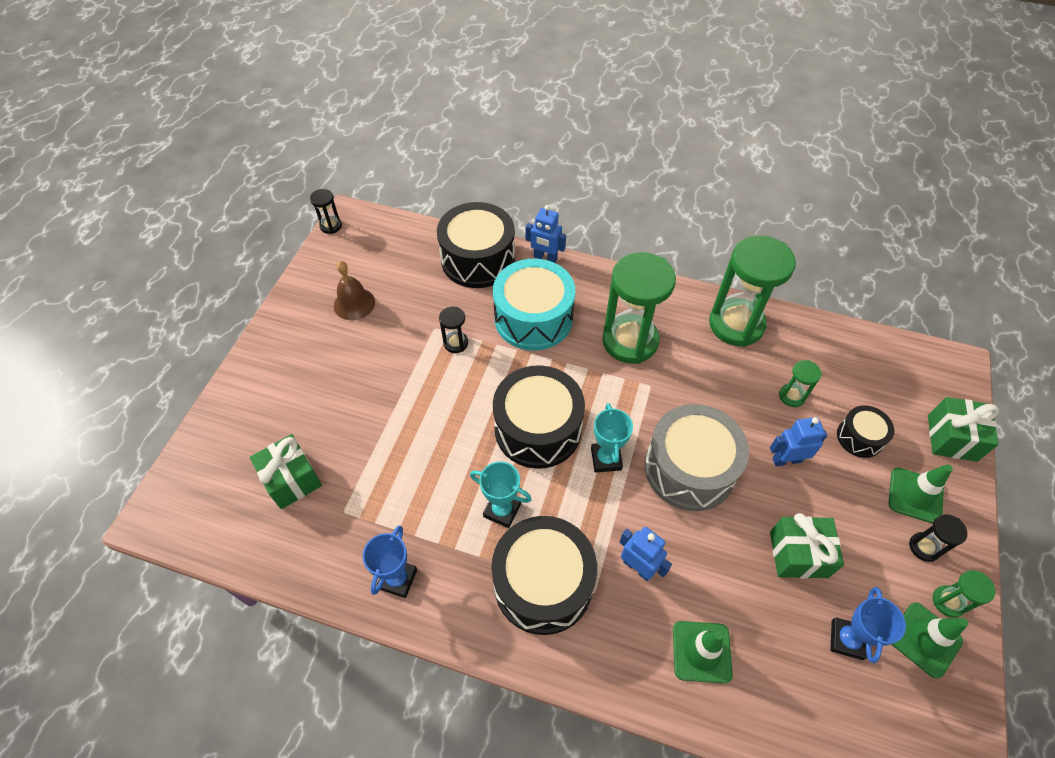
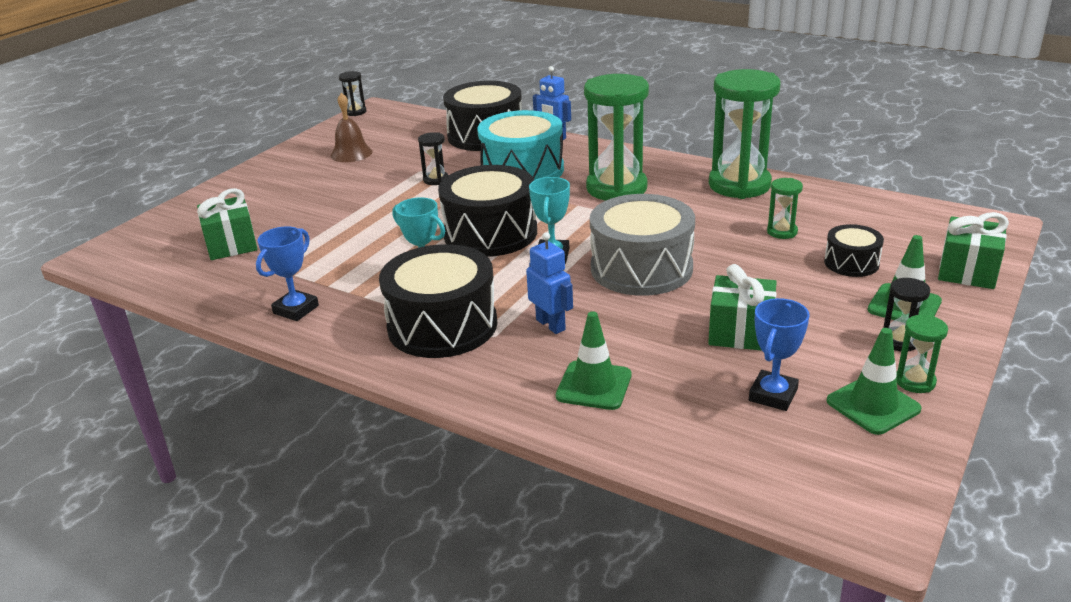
camera: 15 degrees right, 25 degrees down
(786, 460) = (756, 271): blue robot -> none

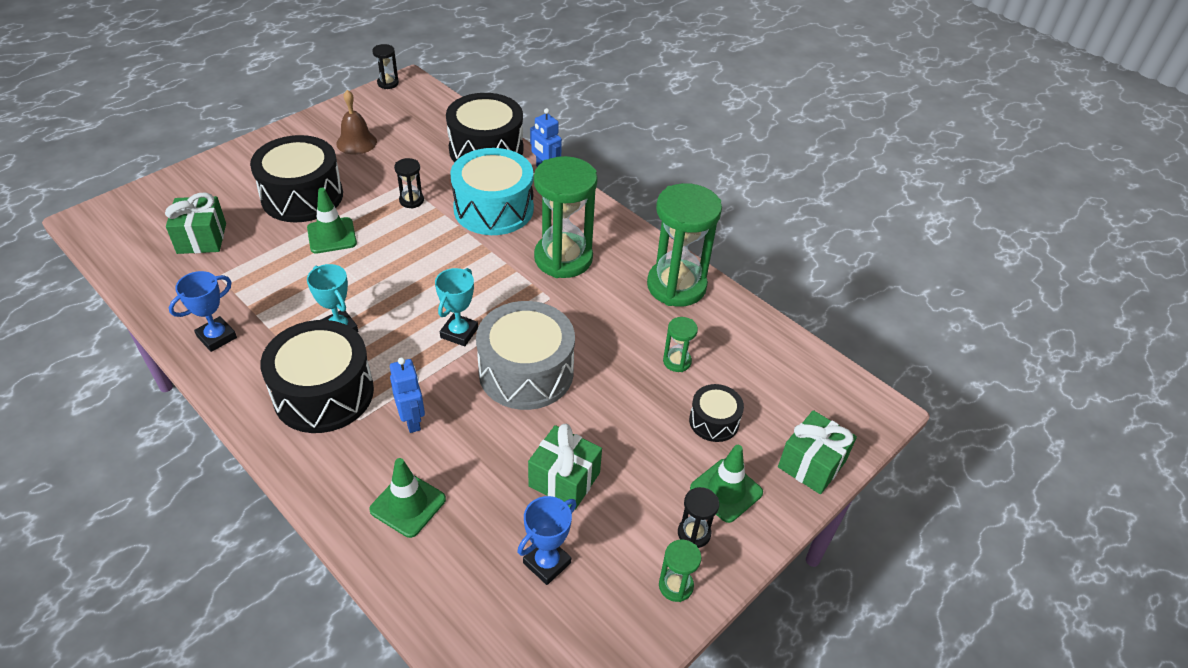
camera: 10 degrees right, 15 degrees up
(490, 233) = (422, 287): black drum -> black drum (302, 196)
(873, 405) = (622, 602): green traffic cone -> green traffic cone (332, 236)

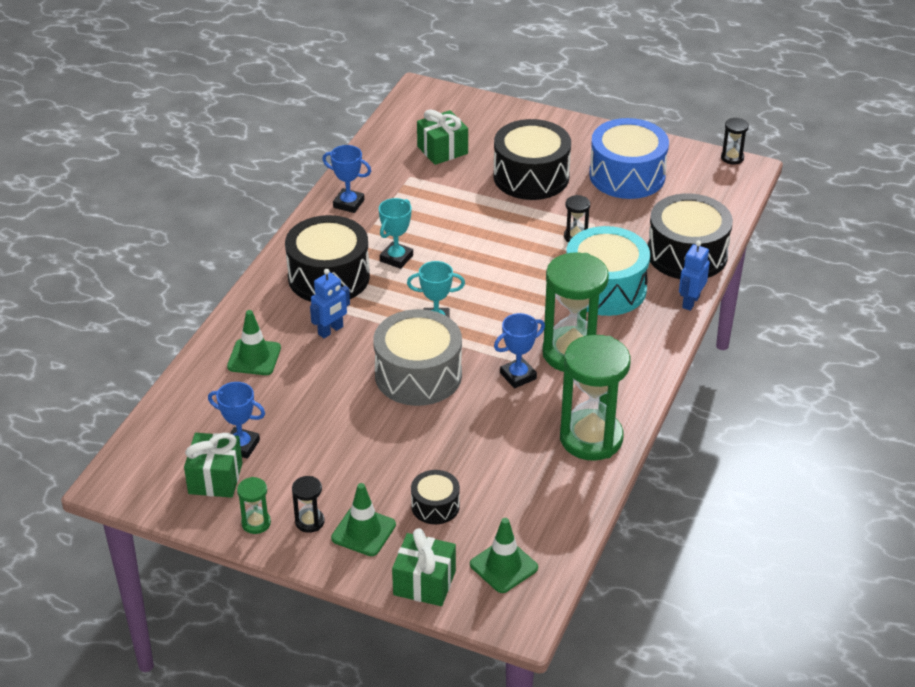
camera: 70 degrees right, 5 degrees down
(332, 236) = (496, 212): green traffic cone -> green traffic cone (503, 566)
(356, 142) = (627, 175): brown bell -> blue drum
(564, 479) = (321, 432): green gift -> green gift (215, 478)
(571, 303) = (518, 376): none -> blue trophy
(677, 361) = (491, 464): green hourglass -> none

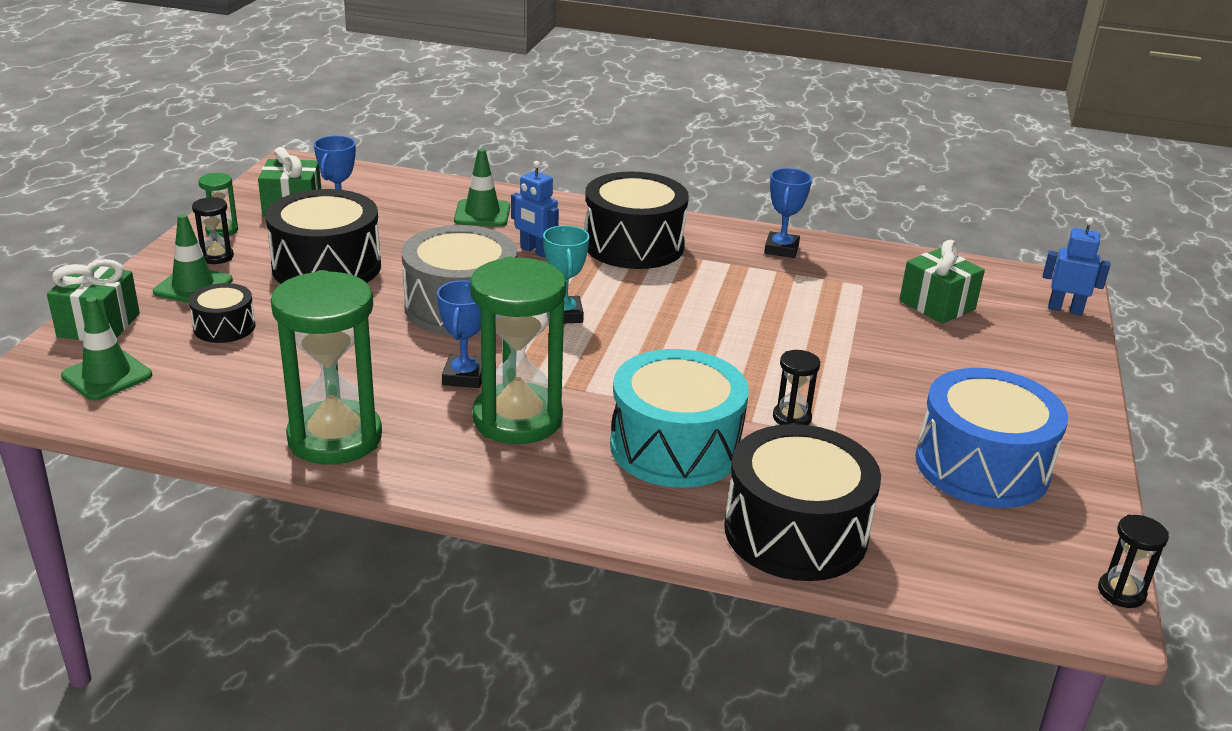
camera: 80 degrees right, 10 degrees down
(396, 258) = (685, 283): turquoise trophy -> none
(518, 376) = (464, 376): blue trophy -> blue trophy turned 45 degrees clockwise
(531, 176) = (920, 376): black drum -> black drum (326, 267)
(690, 302) = (666, 535): blue robot -> blue robot (1065, 309)

